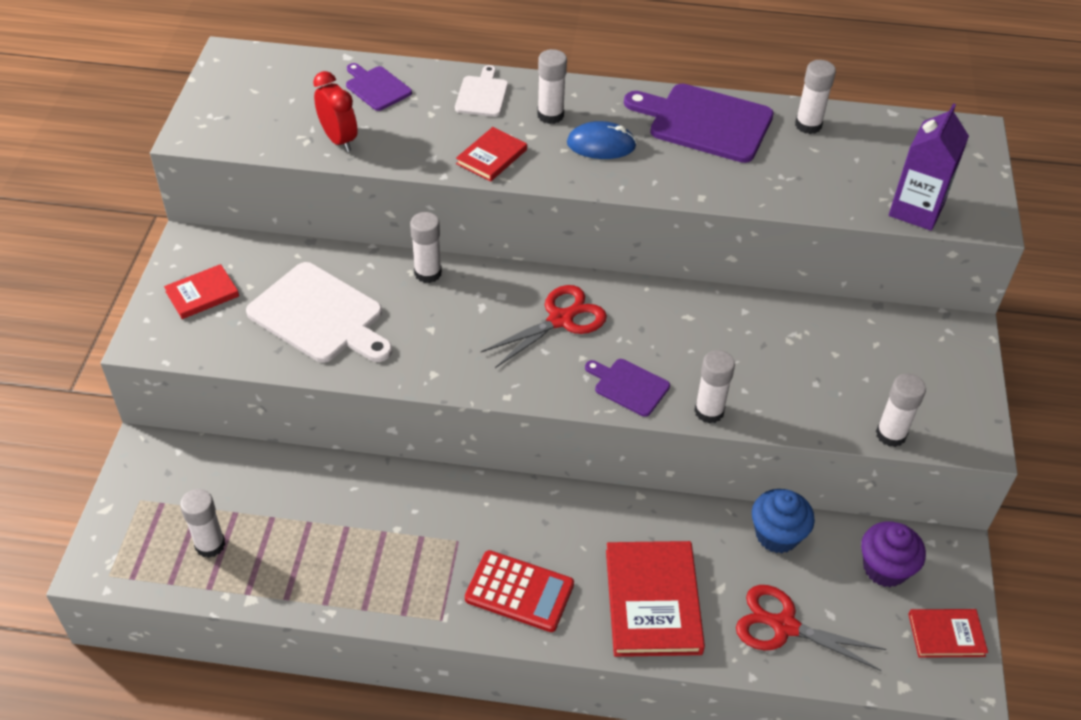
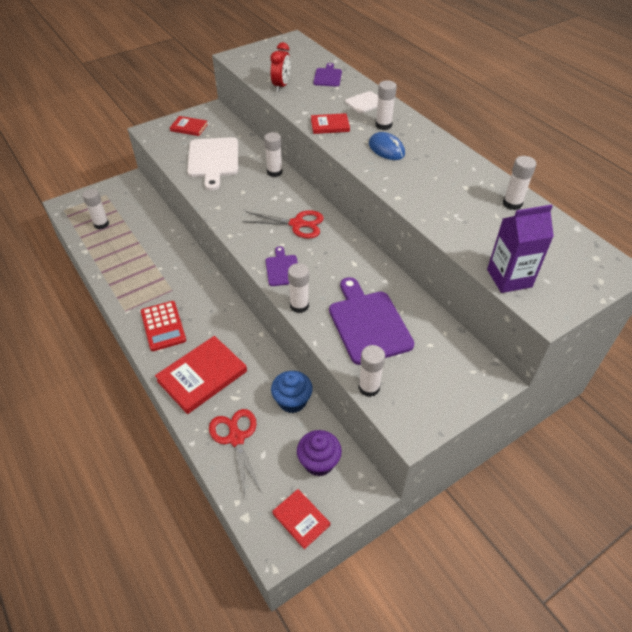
camera: 50 degrees right, 0 degrees up
(705, 122) = (455, 170): purple cutting board -> purple cutting board (368, 324)

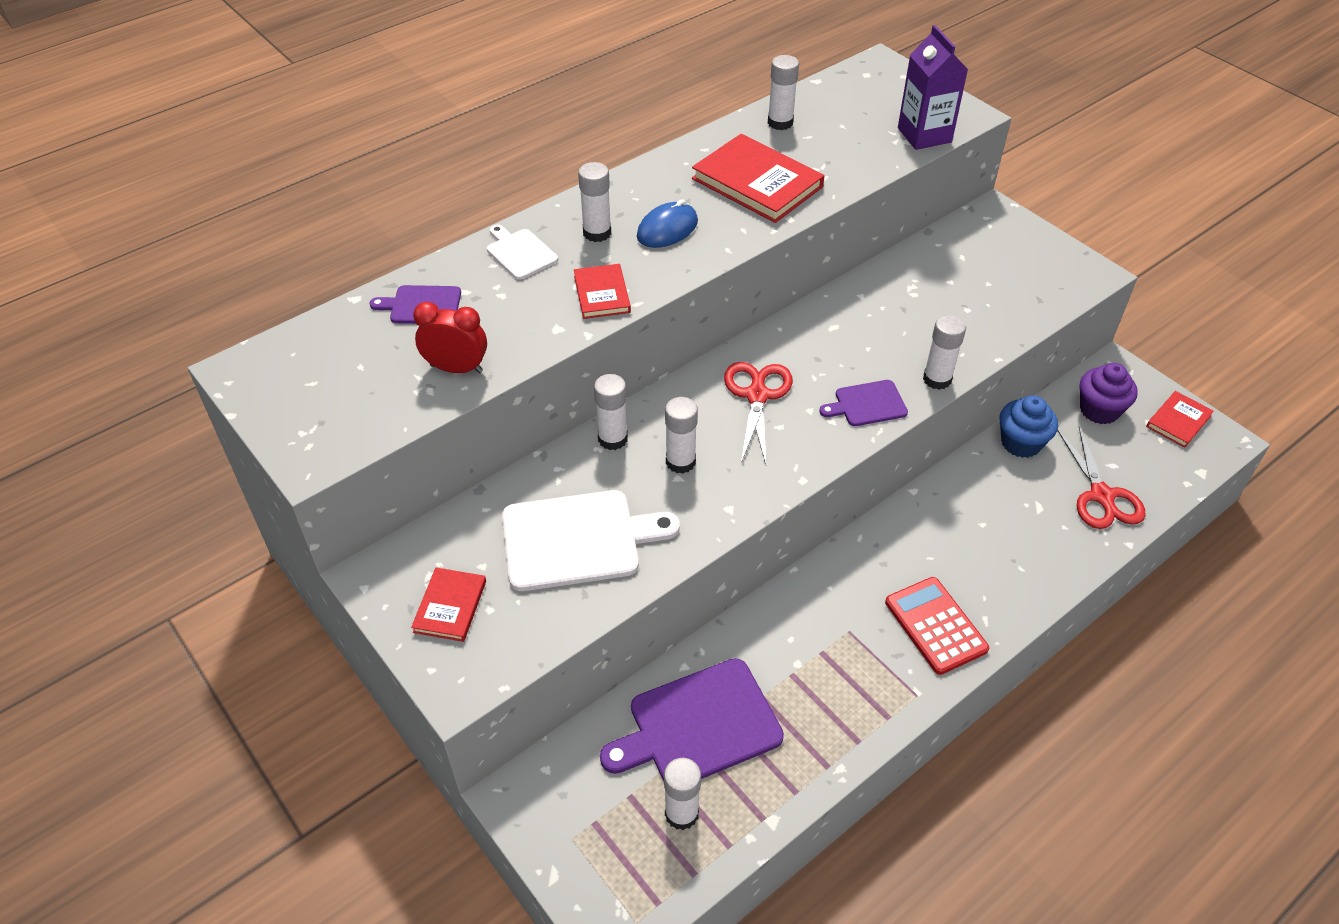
camera: 95 degrees left, 0 degrees up
(163, 326) = (935, 626): red calculator -> red calculator turned 90 degrees counterclockwise
(202, 376) = (1016, 552): red book -> red book (757, 183)
(236, 438) = (1101, 496): red scissors -> red scissors turned 75 degrees counterclockwise
(368, 324) = (947, 310): purple cutting board -> purple cutting board (699, 725)
(369, 387) = (1049, 307): white glue stick -> white glue stick (680, 462)

